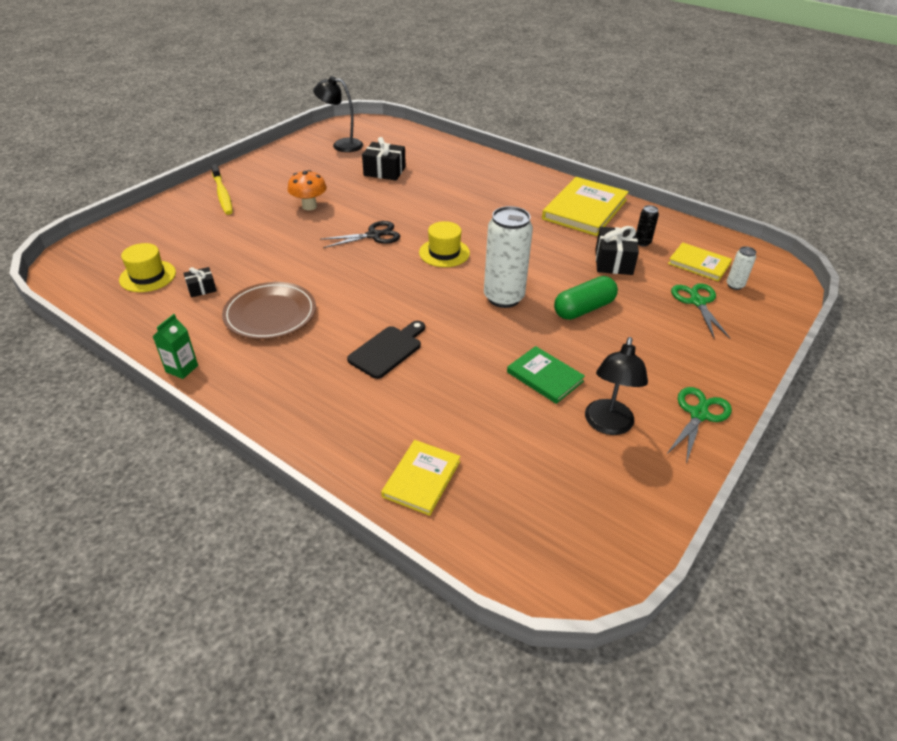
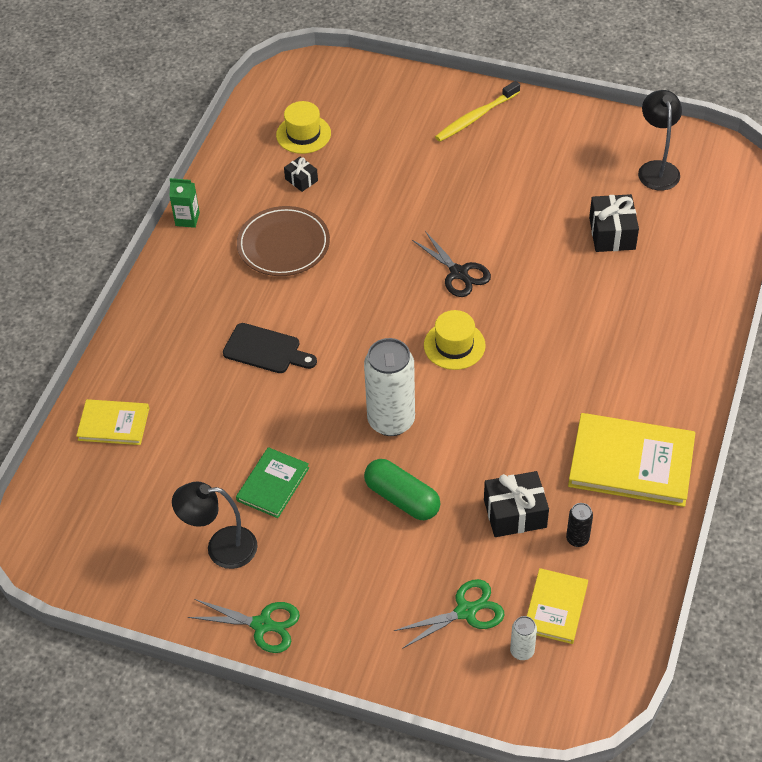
camera: 75 degrees right, 10 degrees up
(309, 206) = (490, 197): orange mushroom -> none

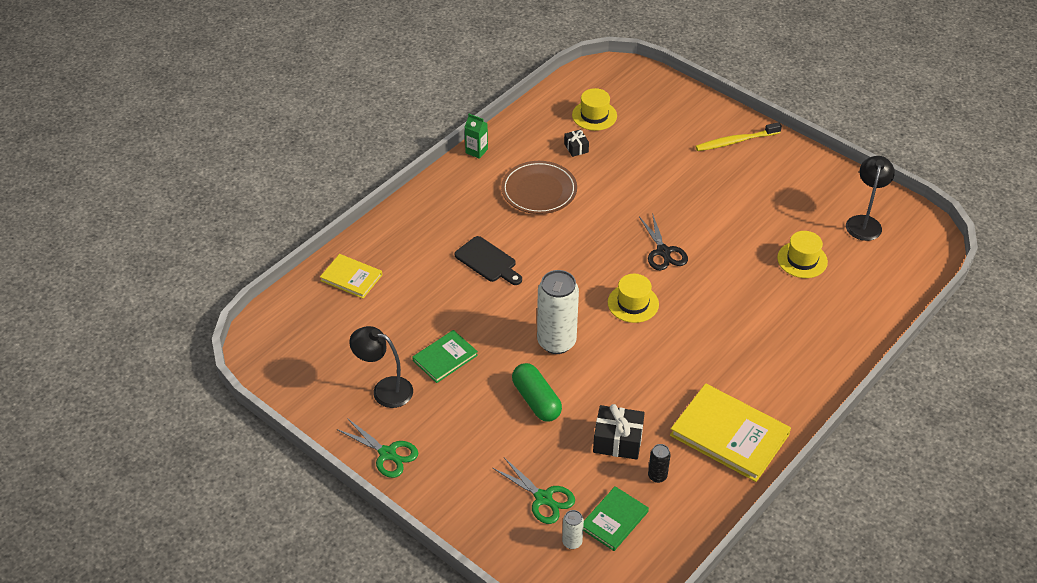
camera: 20 degrees right, 5 degrees down
(465, 611) = (543, 498): green scissors -> green scissors turned 45 degrees clockwise
(555, 607) = (614, 520): yellow book -> green book
(612, 233) = (802, 260): black gift -> yellow hat

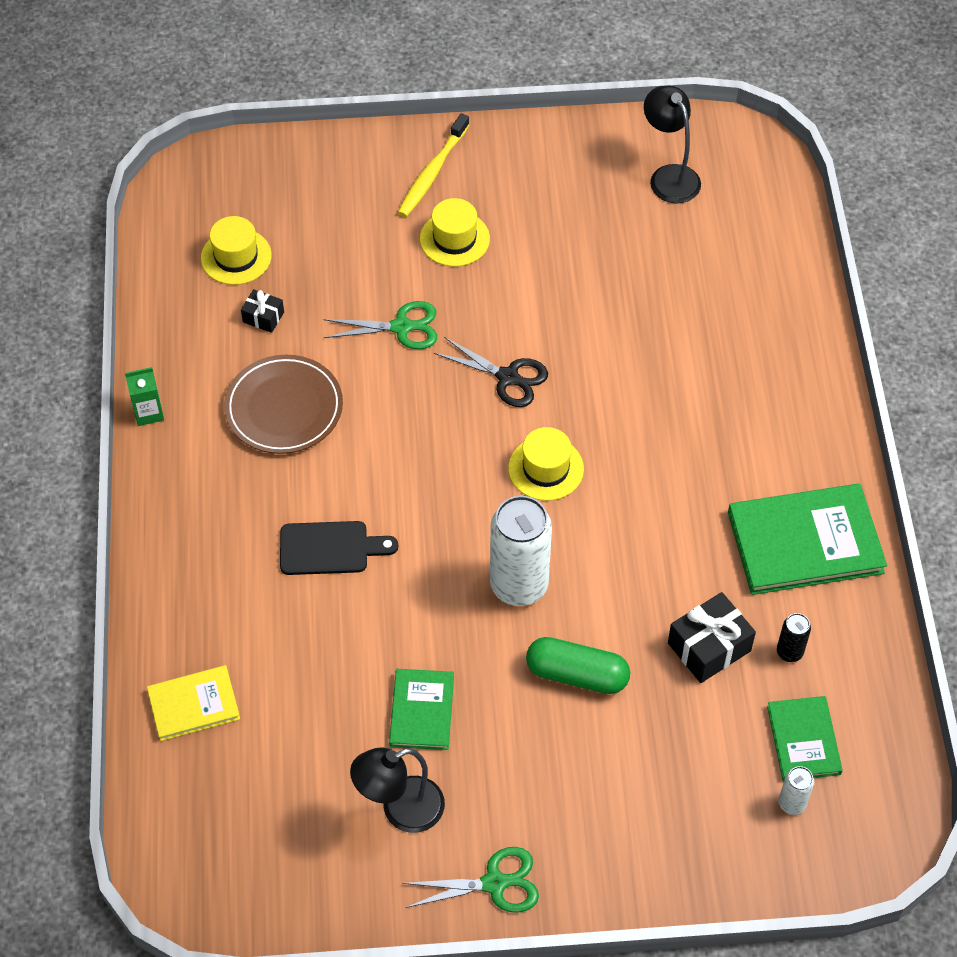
camera: 45 degrees left, 10 degrees up
(543, 498) = (710, 781): green scissors -> green scissors (401, 327)
(729, 435) = (805, 542): yellow book -> green book
(802, 260) = (657, 272): yellow hat -> yellow hat (454, 239)

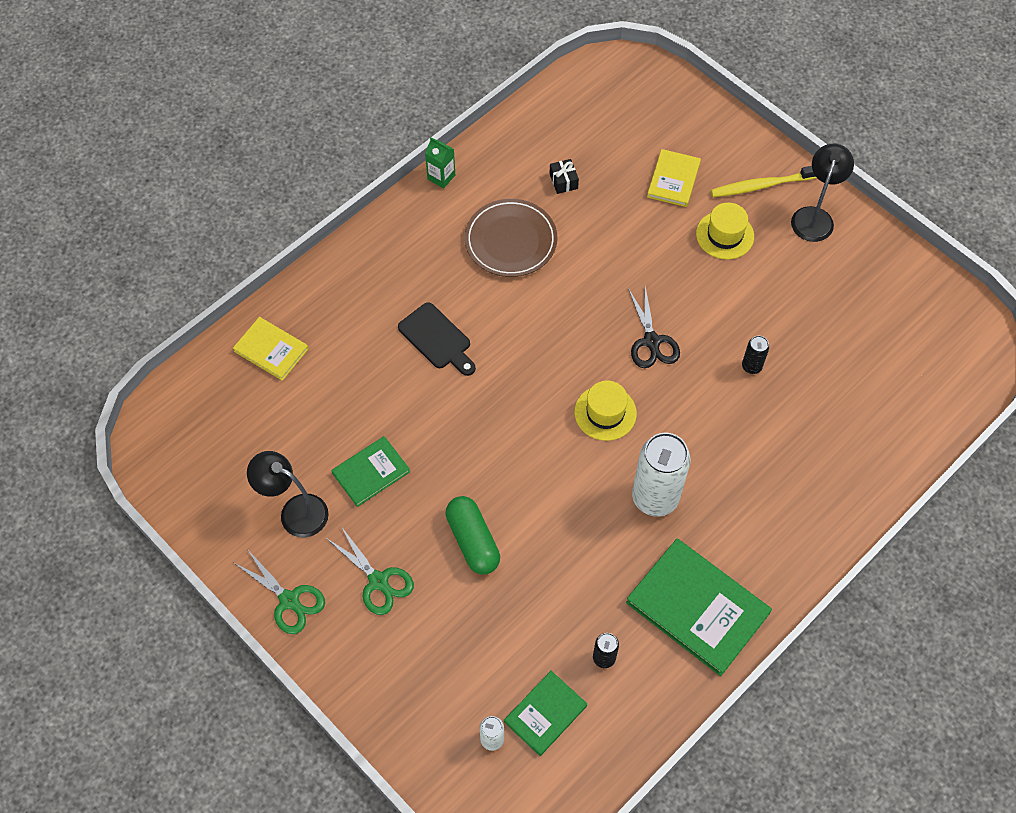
camera: 50 degrees right, 5 degrees up
(236, 257) = (591, 135): yellow hat -> none
(355, 232) = (673, 180): none -> yellow book
(401, 327) = (629, 256): green scissors -> green scissors (378, 581)
(519, 585) = (506, 460): white can -> white can (655, 497)
(608, 322) = (751, 366): none -> black can
(669, 176) = (905, 317): black lamp -> black lamp (814, 216)
(709, 647) = (563, 605): black gift -> none

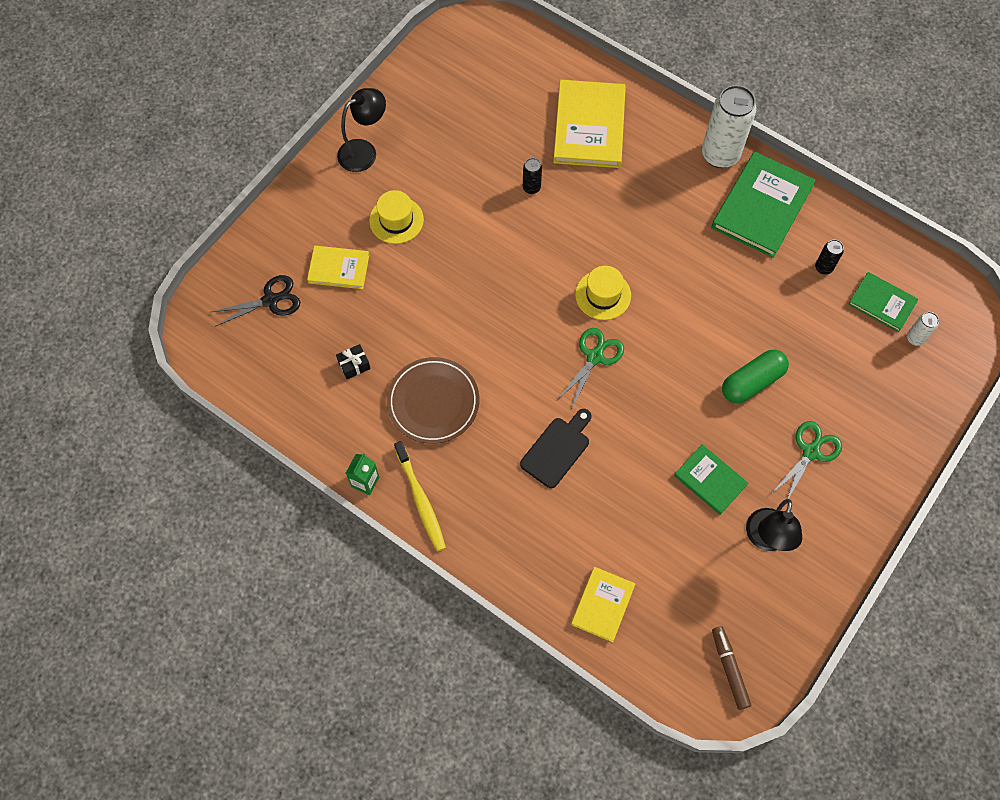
camera: 100 degrees left, 5 degrees up
(178, 446) = (729, 669): none -> brown marker
(289, 600) = (850, 523): green scissors -> green scissors (594, 357)
(651, 341) = (522, 267): black scissors -> black scissors (270, 300)
(655, 497) = (674, 247): white can -> white can (720, 154)
(762, 185) = (335, 195): yellow toothbrush -> yellow toothbrush (421, 500)
(814, 216) = (364, 151): black lamp -> black lamp turned 135 degrees clockwise
(830, 440) = (589, 126): none -> yellow book

